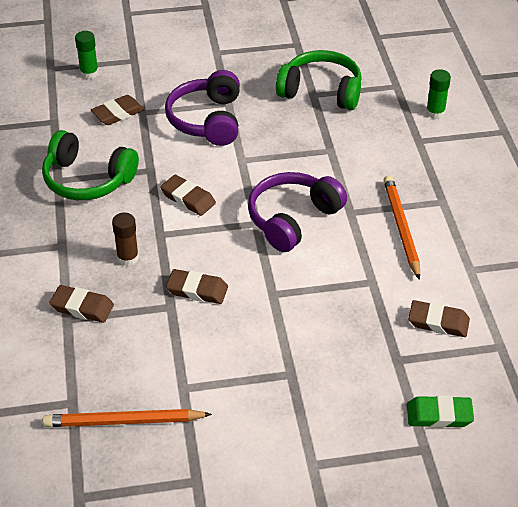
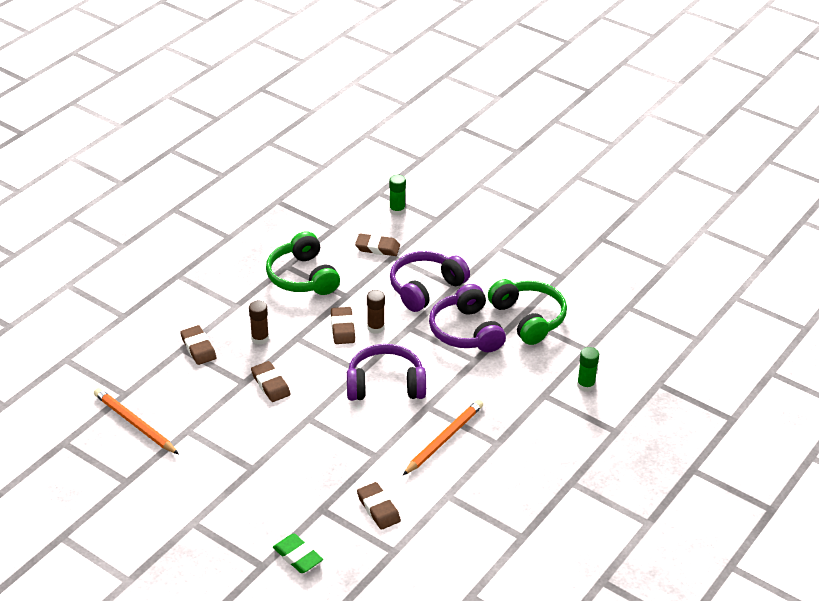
camera: 45 degrees right, 5 degrees down
(214, 179) = (375, 327): none -> brown glue stick
(290, 132) = (466, 331): none -> purple headphones

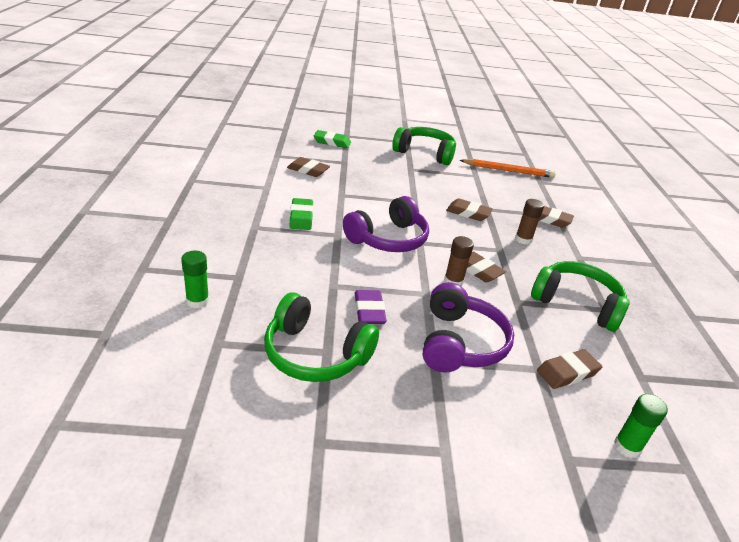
camera: 140 degrees right, 5 degrees down
(198, 490) = (425, 153): none -> green headphones
(444, 439) = (301, 217): orange pencil -> green eraser
(466, 331) = (369, 310): purple headphones -> purple eraser

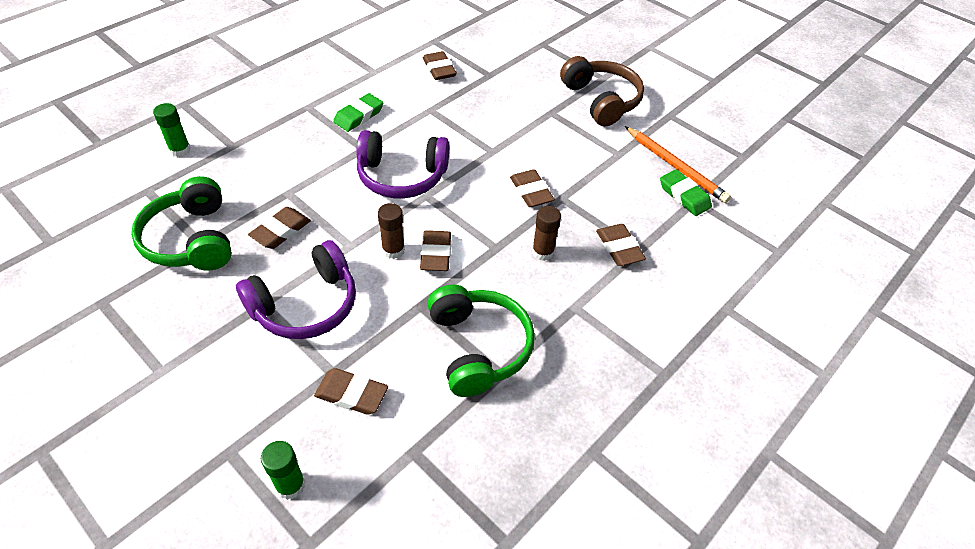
camera: 45 degrees right, 15 degrees up
(332, 142) = (513, 46): green eraser -> green eraser (684, 196)
(369, 310) = (281, 231): purple eraser -> brown eraser
(425, 153) = (601, 100): green headphones -> brown headphones

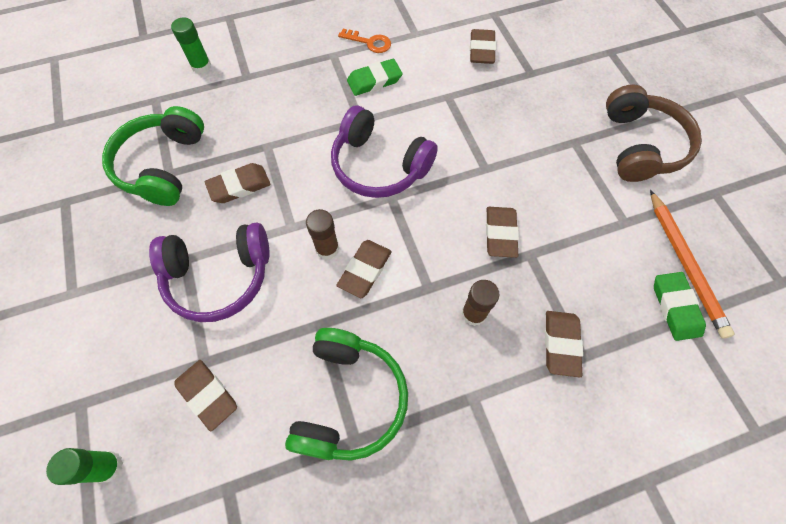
camera: 30 degrees right, 15 degrees up
(336, 89) = (369, 42): none -> orange key

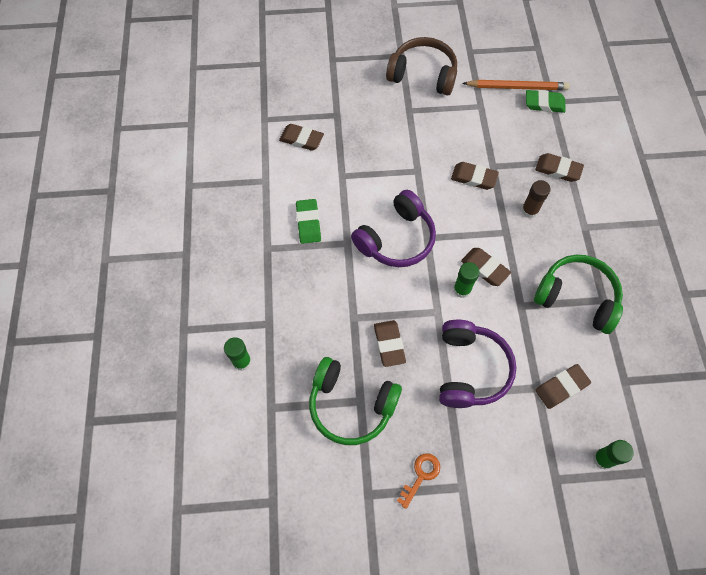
camera: 75 degrees left, 0 degrees up
(327, 248) = (462, 289): brown glue stick -> green glue stick
(369, 42) = (263, 217): orange key -> orange key (421, 476)

